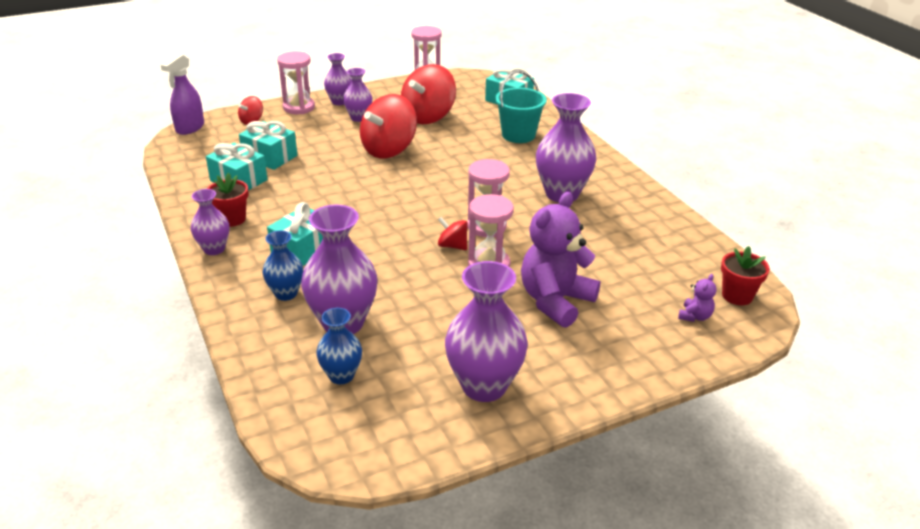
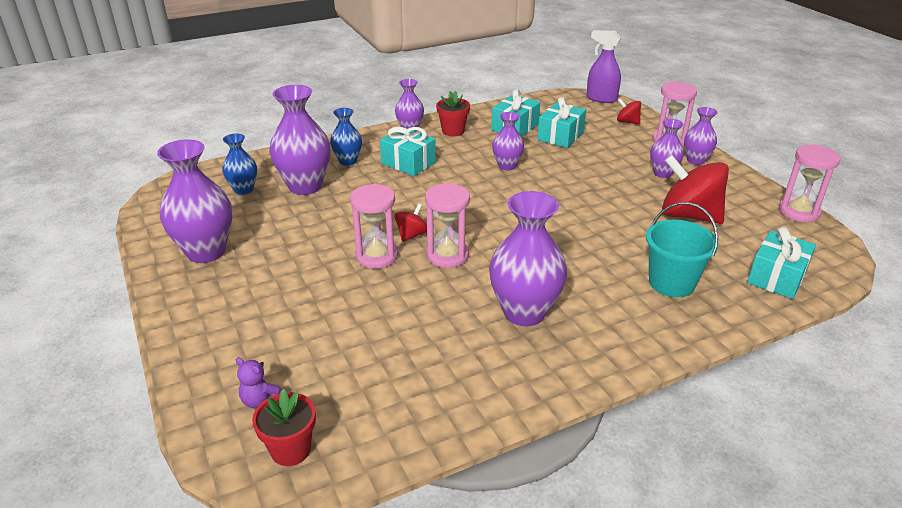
camera: 90 degrees right, 0 degrees up
(326, 189) = (507, 166): none -> purple vase
(389, 150) = (596, 194): red spinning top -> none
(555, 301) = (310, 296): purple teddy bear -> none

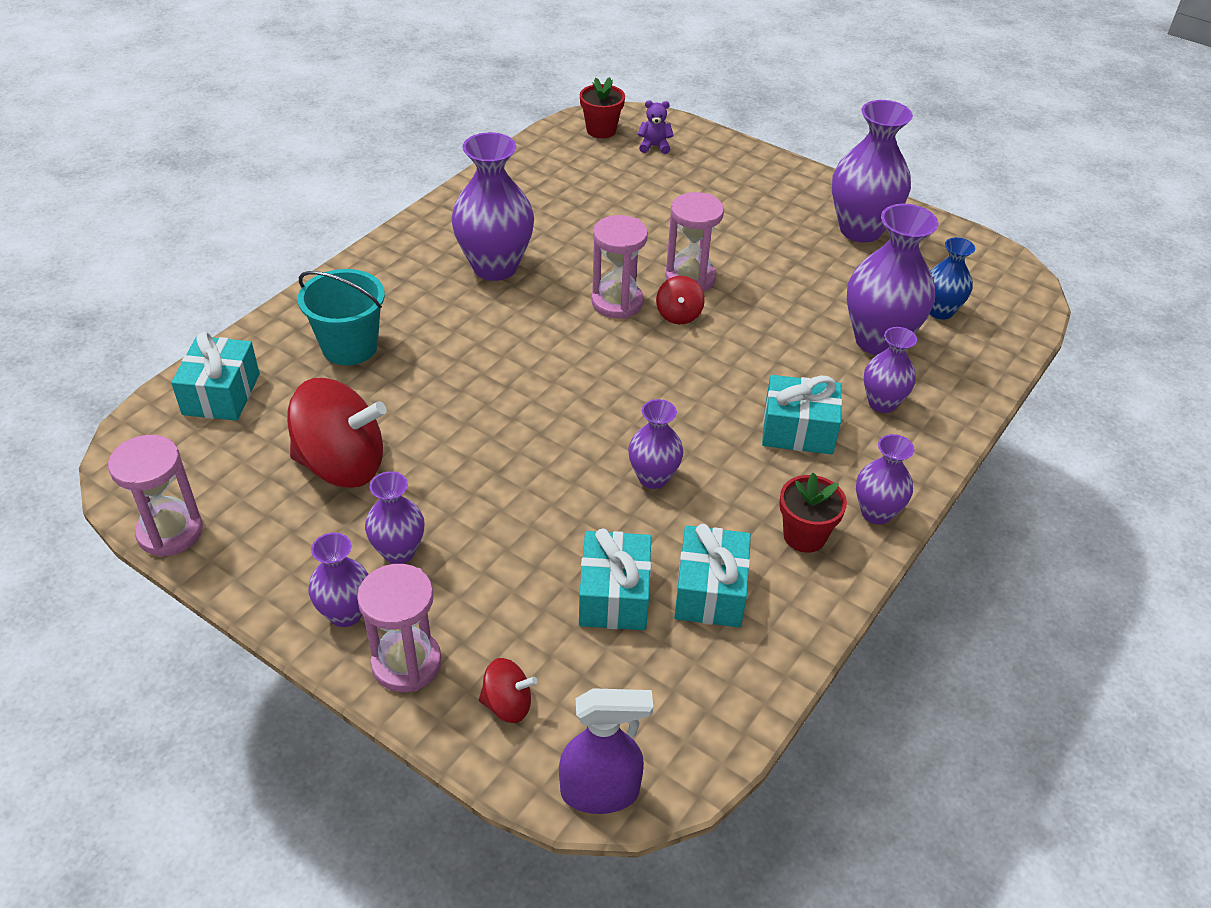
camera: 150 degrees right, 10 degrees up
(348, 161) = (882, 403): blue vase -> purple vase

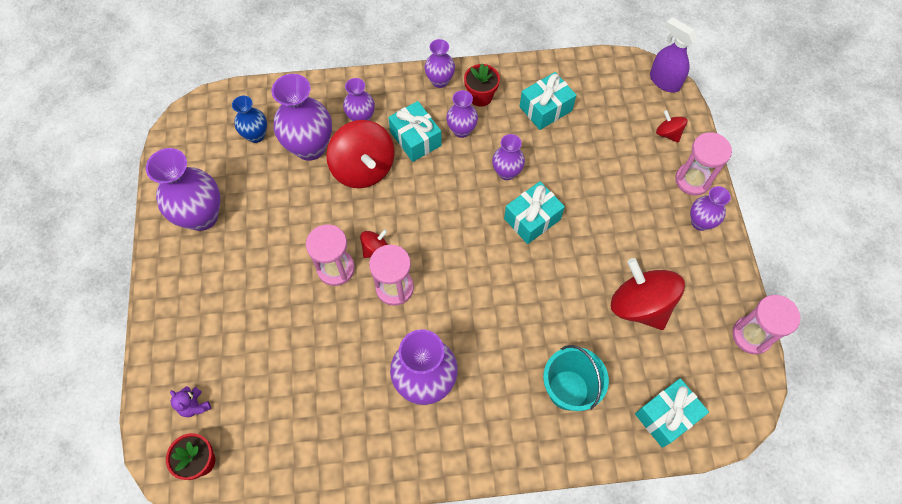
camera: 130 degrees left, 20 degrees up
(399, 552) = (653, 233): purple vase -> purple vase (461, 130)
(614, 596) = (584, 138): turquoise gift -> turquoise gift (532, 219)
(800, 364) = (363, 168): none -> red spinning top

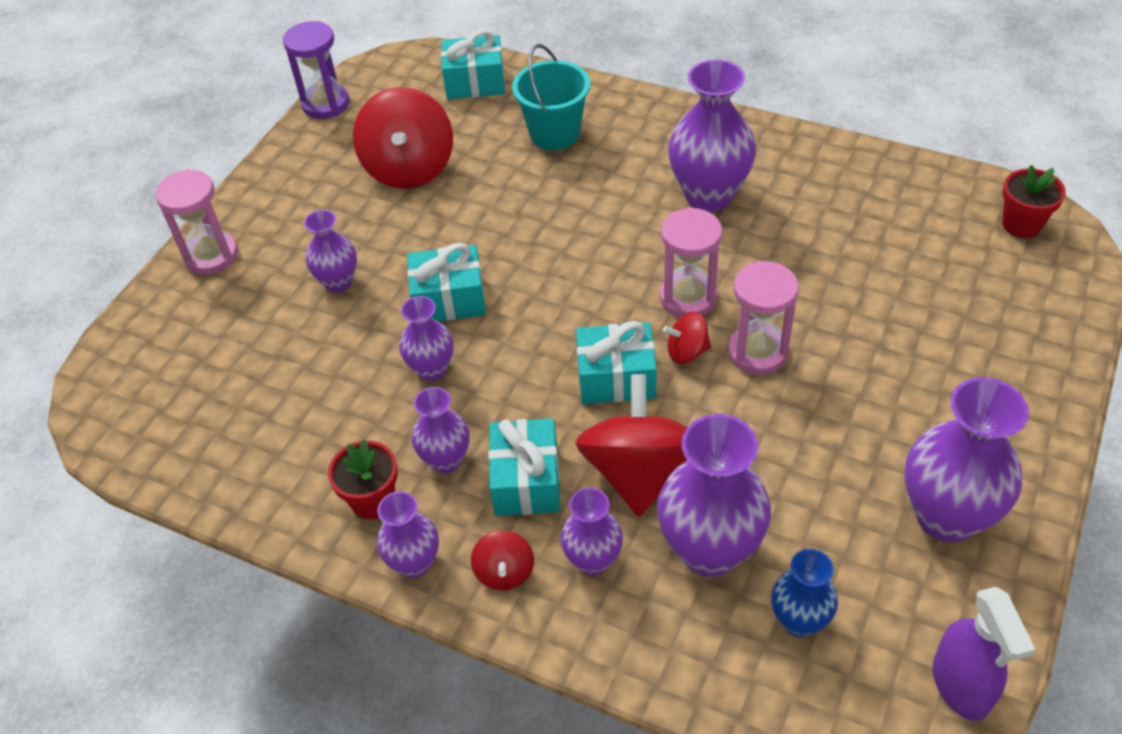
camera: 145 degrees left, 15 degrees down
(195, 405) = (1017, 278): purple teddy bear -> none
(545, 108) = (295, 433): turquoise gift -> turquoise gift (616, 378)
(664, 81) = (94, 390): purple spray bottle -> purple spray bottle (961, 686)
(668, 133) = (174, 320): red spinning top -> red spinning top (504, 572)
(700, 222) = (256, 212): purple vase -> purple vase (338, 282)
(751, 335) = (326, 104): pink hourglass -> purple hourglass

